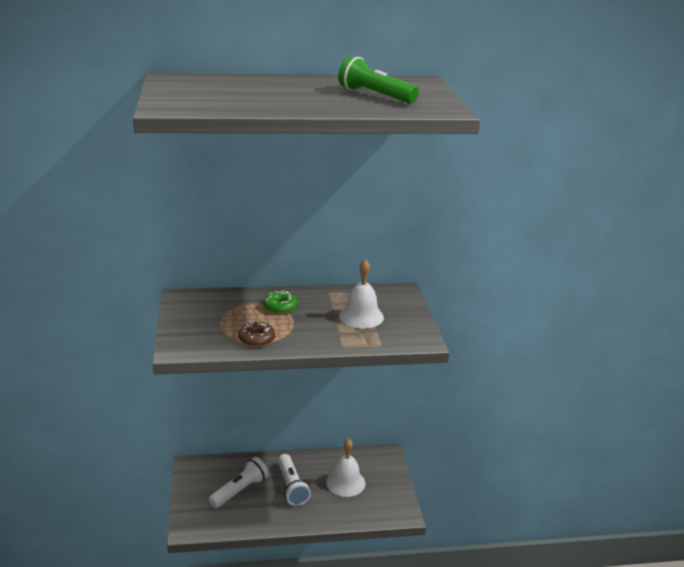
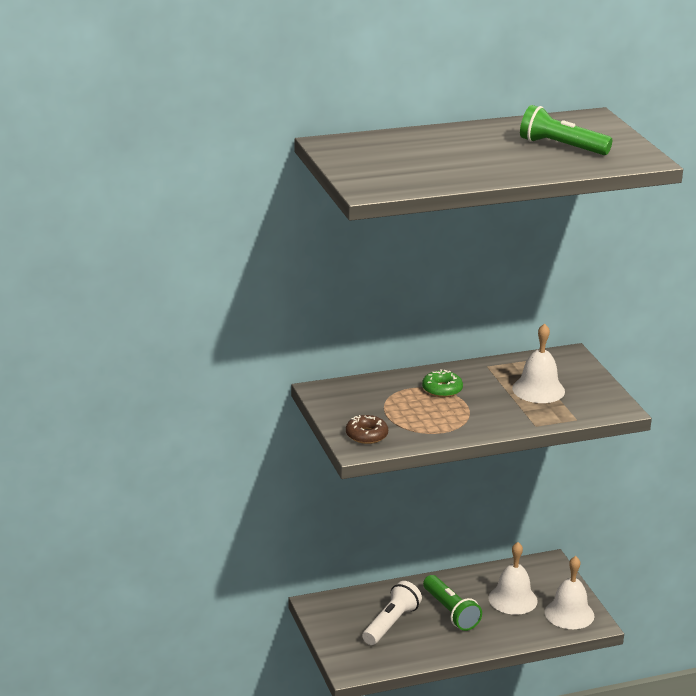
camera: 10 degrees left, 0 degrees up
(256, 339) = (438, 428): brown donut -> brown donut (366, 435)
(291, 486) = (450, 612): white flashlight -> green flashlight
(386, 502) = (569, 614): none -> white bell

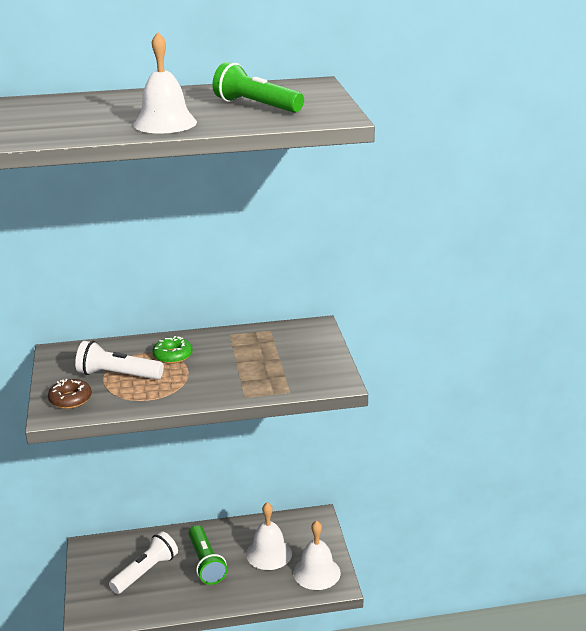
camera: 10 degrees right, 0 degrees up
(398, 410) = (118, 375): none -> white flashlight
(538, 389) = (267, 359): white bell -> white bell (165, 123)

